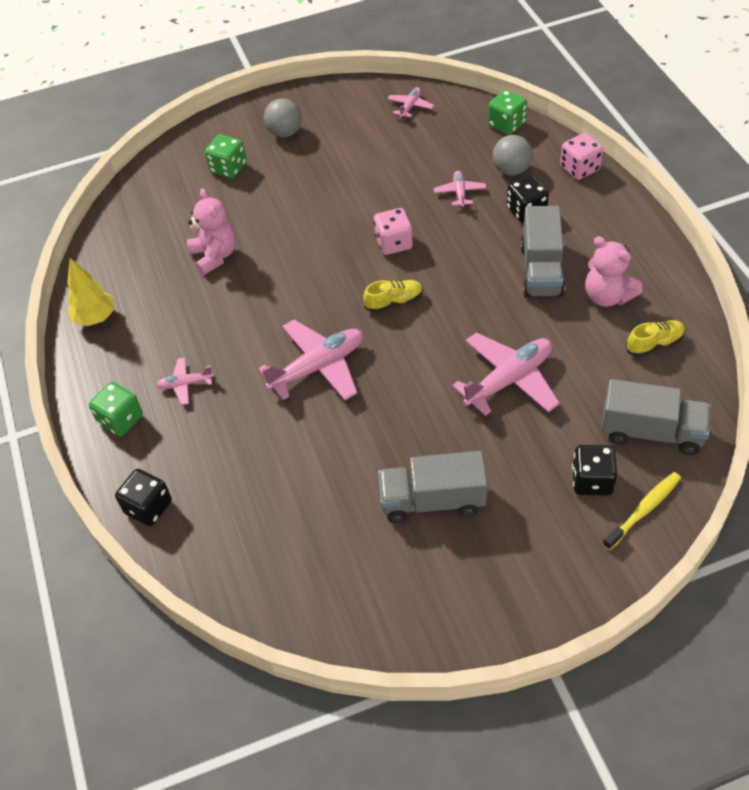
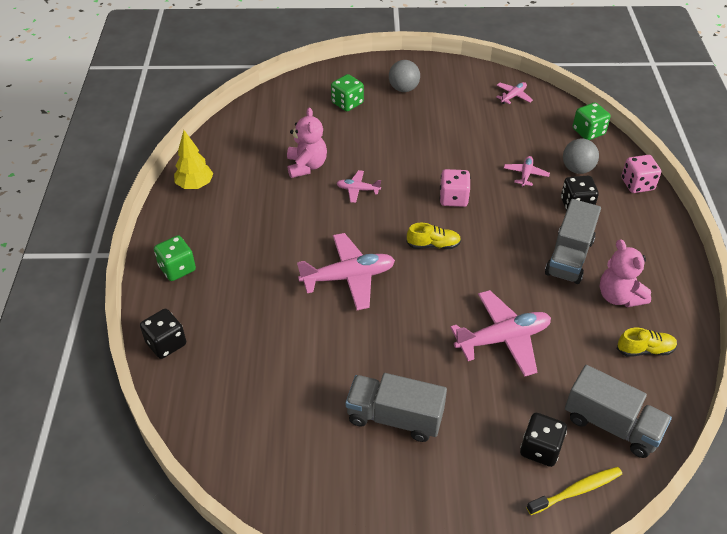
camera: 15 degrees right, 5 degrees down
(185, 384) = (239, 257): pink plane -> pink plane (358, 190)

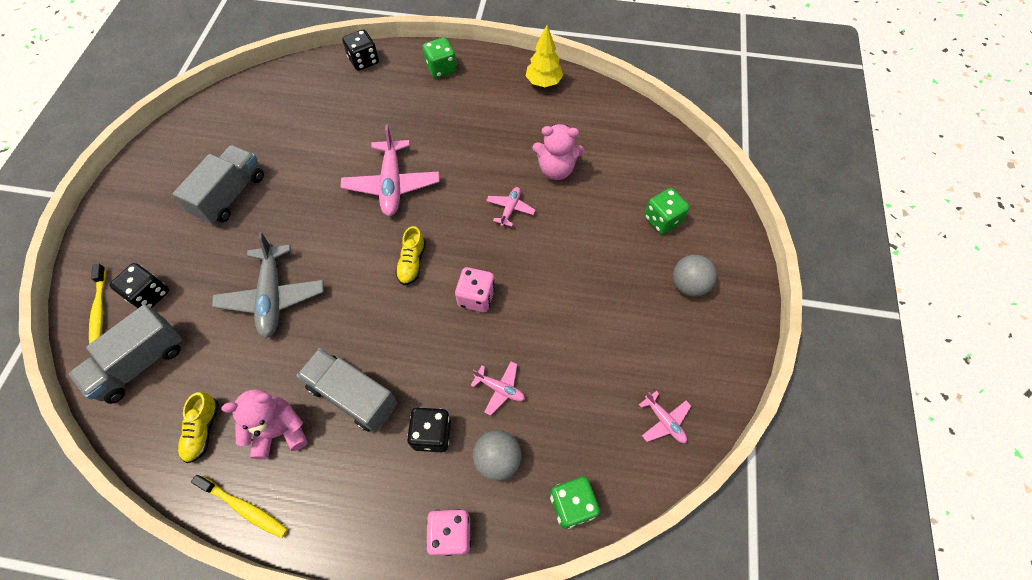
camera: 100 degrees right, 15 degrees up
(502, 339) = (272, 296): pink plane -> grey plane
(685, 301) = (244, 507): none -> yellow toothbrush

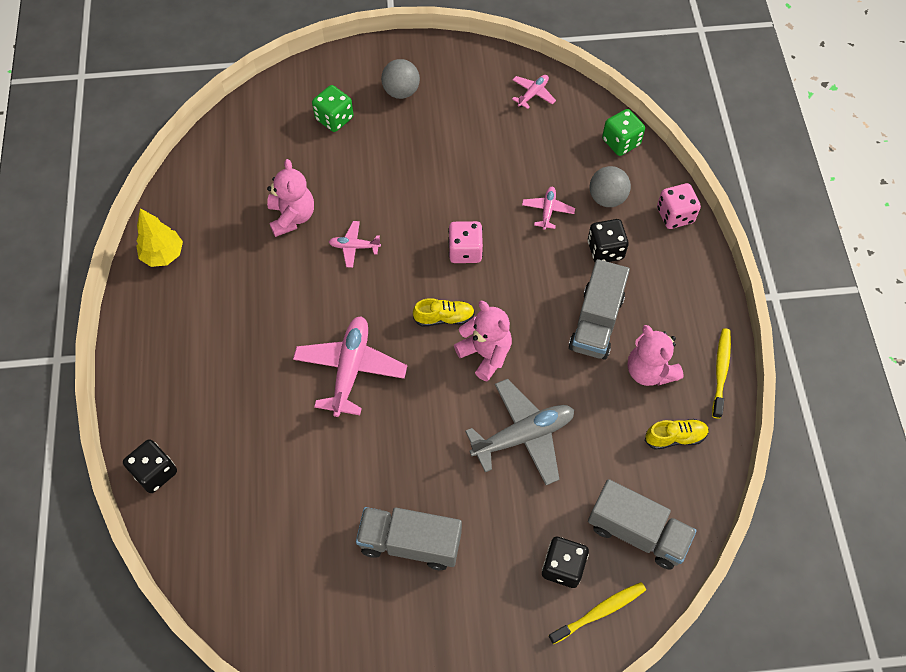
camera: 105 degrees left, 0 degrees up
(362, 287) = (485, 354): none -> pink teddy bear
(392, 184) = (350, 369): pink plane -> pink plane turned 60 degrees counterclockwise
(441, 68) = (156, 373): green dice -> none

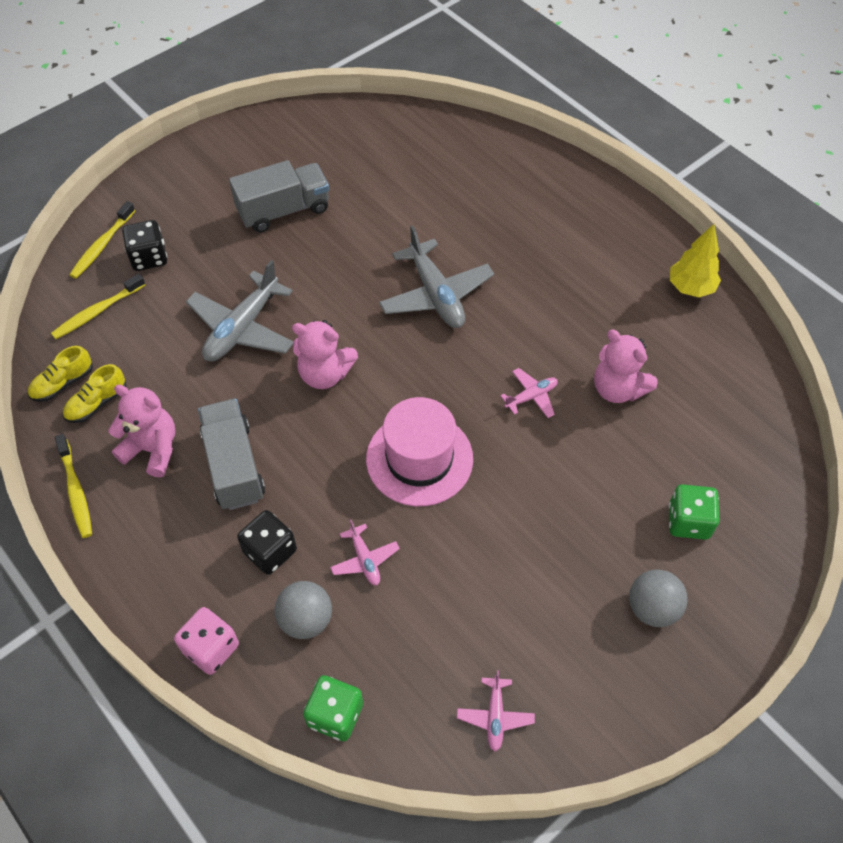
camera: 145 degrees right, 5 degrees down
(155, 472) = (516, 151): black dice -> none
(350, 369) = (435, 294): pink plane -> grey plane
(444, 318) = (388, 383): yellow shoe -> yellow shoe (63, 383)
(465, 251) = (419, 459): pink dice -> pink hat
(637, 532) = (97, 312): grey truck -> yellow toothbrush

